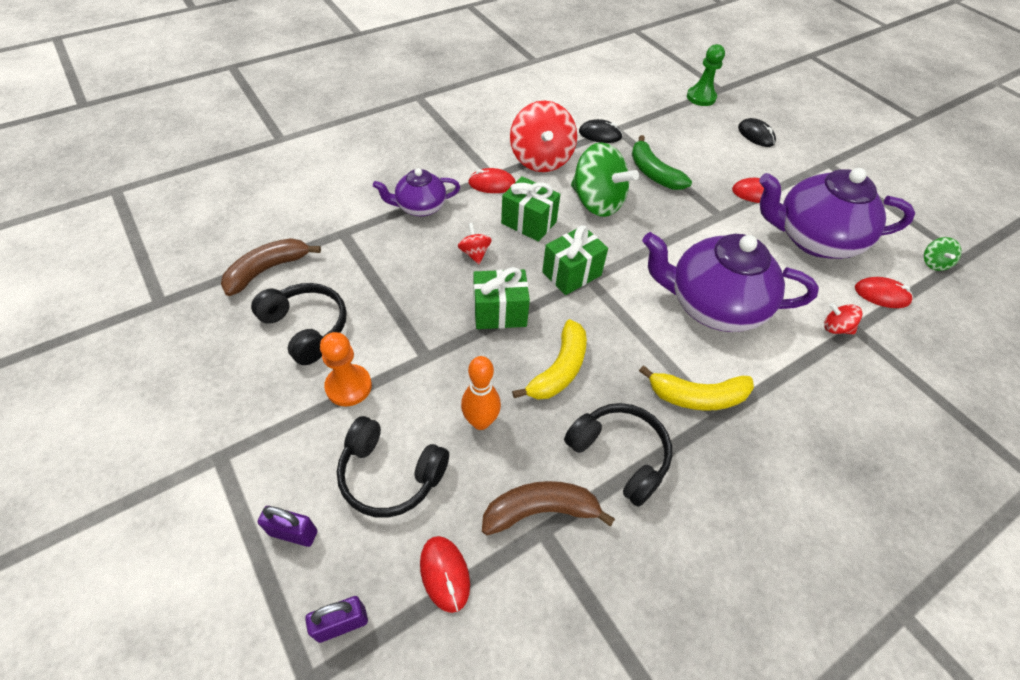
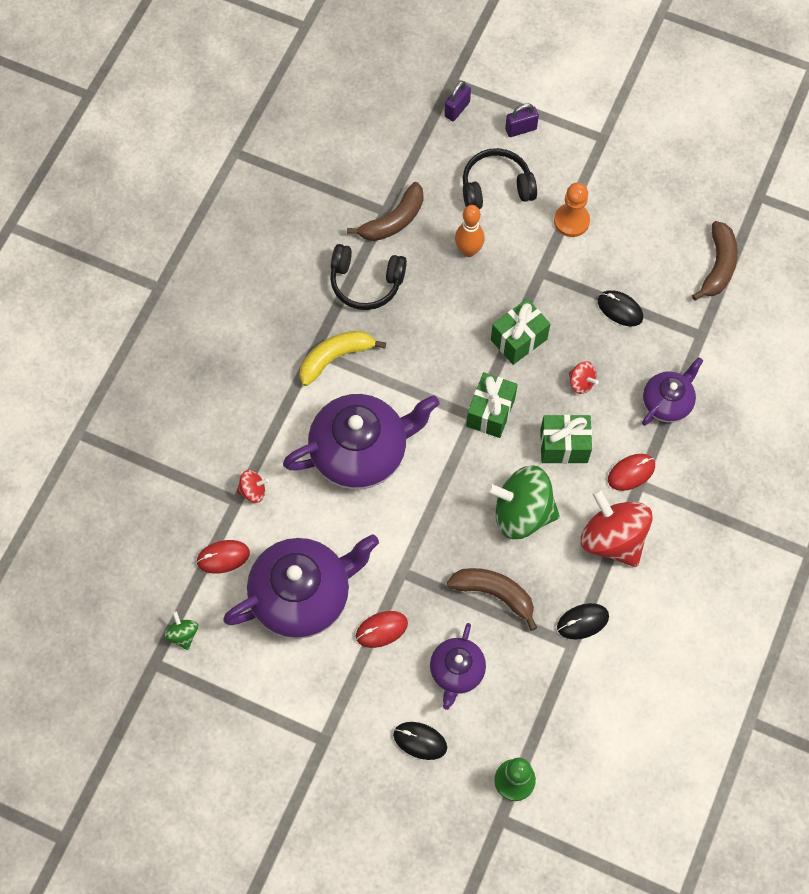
camera: 150 degrees right, 15 degrees up
(306, 328) = (640, 241): black headphones -> none
(387, 285) = (620, 309): none -> black mouse
(444, 574) = (423, 159): red mouse -> none
(559, 369) = (443, 319): yellow banana -> none
(653, 173) = (494, 593): green banana -> brown banana
(709, 151) = (456, 671): none -> purple teapot

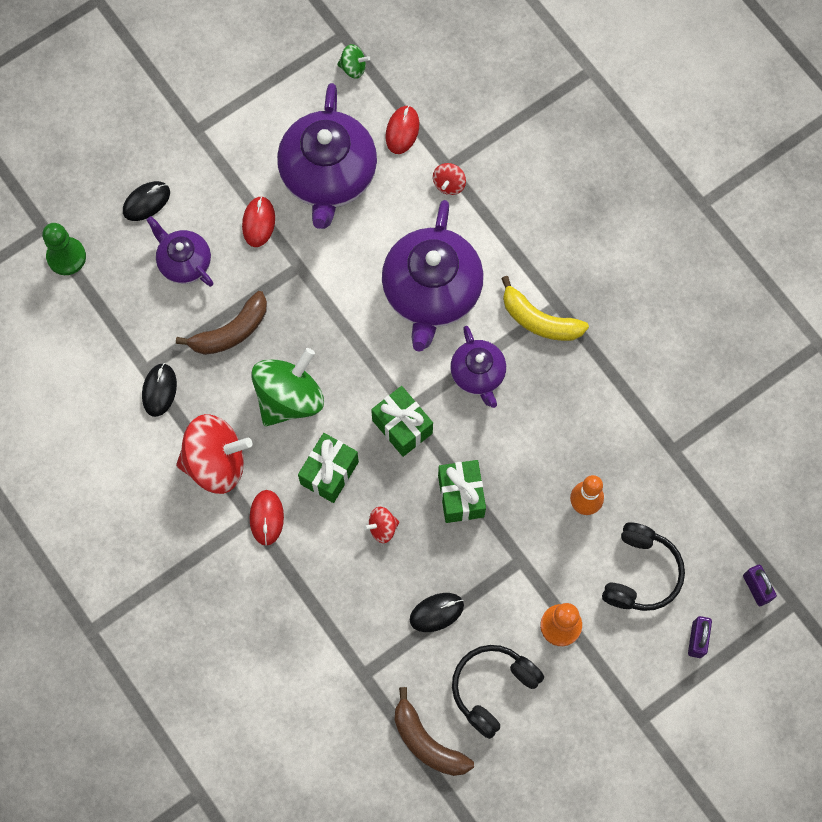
camera: 120 degrees right, 5 degrees up
(335, 357) = (539, 320): yellow banana -> yellow banana turned 120 degrees clockwise
(366, 282) = (603, 389): black headphones -> black headphones (493, 688)
(393, 221) = (657, 452): brown banana -> none
(667, 402) = (314, 596): purple teapot -> purple teapot (478, 374)

